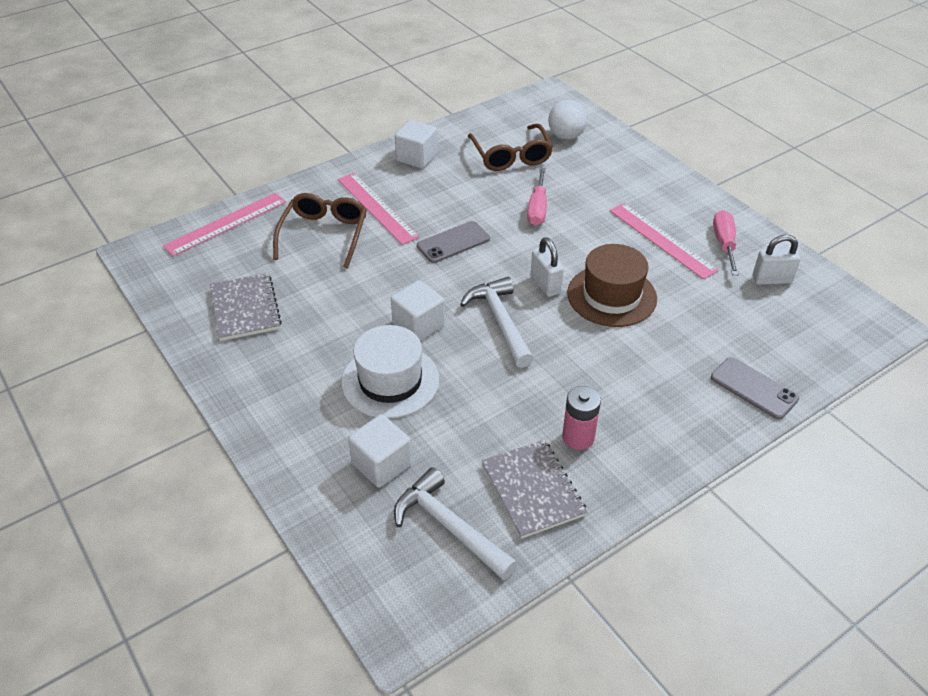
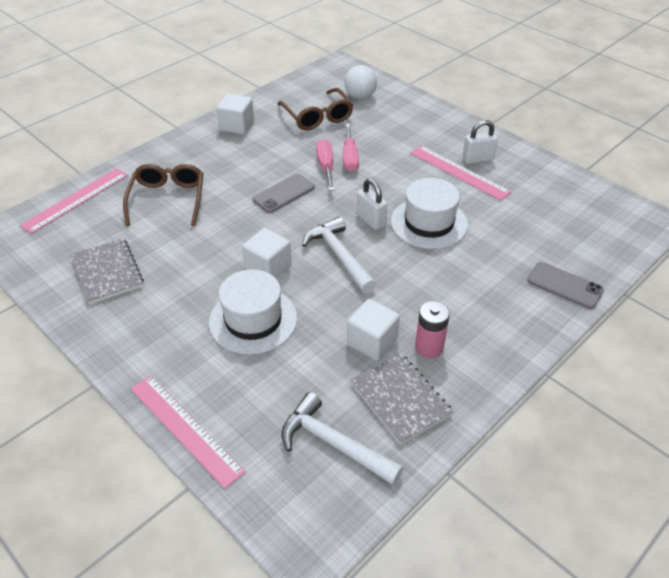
camera: 10 degrees left, 0 degrees up
(377, 207) = (210, 171): pink ruler -> pink ruler (185, 429)
(381, 464) = (260, 396): white cube -> white cube (372, 342)
(611, 296) = (429, 223): brown hat -> white hat
(724, 244) = (510, 170): pink screwdriver -> pink screwdriver (326, 166)
(771, 279) = (556, 194): white padlock -> white padlock (477, 159)

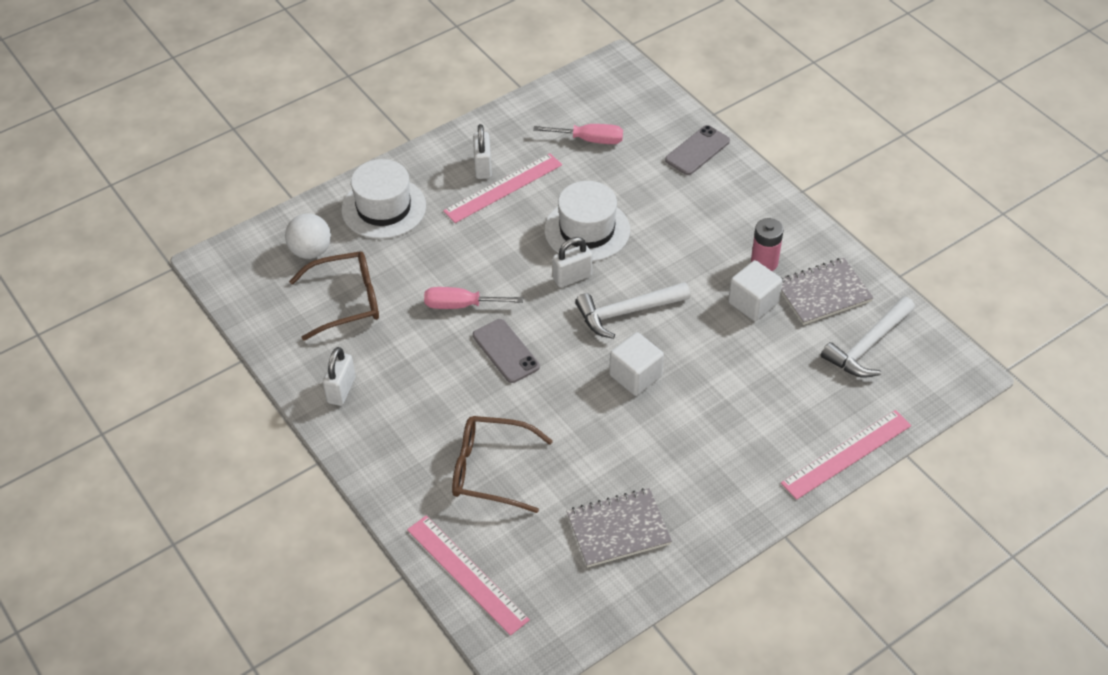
camera: 80 degrees left, 5 degrees up
(237, 126) = (341, 390): white cube -> white padlock
(253, 320) = (713, 394): white hat -> white hat (383, 208)
(349, 158) = (449, 280): pink screwdriver -> pink screwdriver (590, 140)

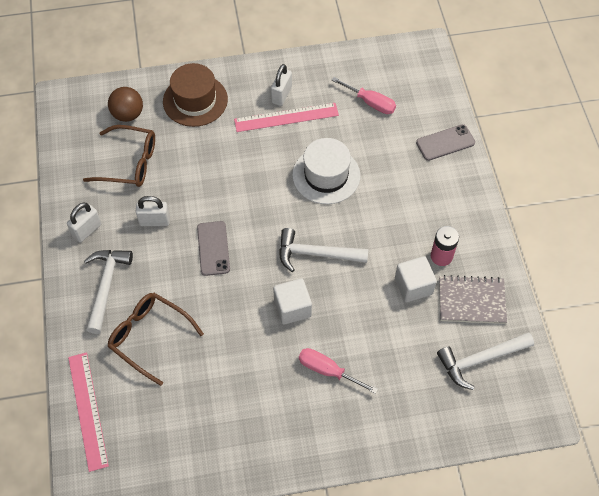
camera: 25 degrees right, 10 degrees up
(311, 251) = (128, 114): white ball -> brown ball
(383, 208) = (195, 100): white hat -> brown hat
(403, 438) = (106, 285): none -> white hammer
(461, 305) = (203, 199): pink screwdriver -> pink screwdriver (327, 370)
(572, 277) = (293, 209): white padlock -> white padlock (155, 221)
(618, 529) = (209, 425): grey notebook -> none
(846, 454) = (410, 443): pink ruler -> none

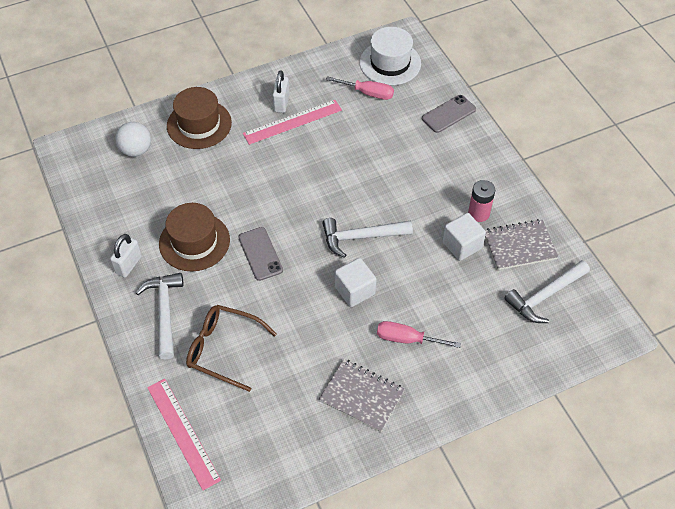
camera: 15 degrees left, 5 degrees down
(128, 114) = (136, 150): brown ball -> white ball
(129, 163) = (151, 194): brown glasses -> none
(155, 221) = (194, 242): white padlock -> brown hat
(265, 417) = (361, 396): none -> grey notebook
(326, 175) = (347, 165): white hat -> white hat (390, 63)

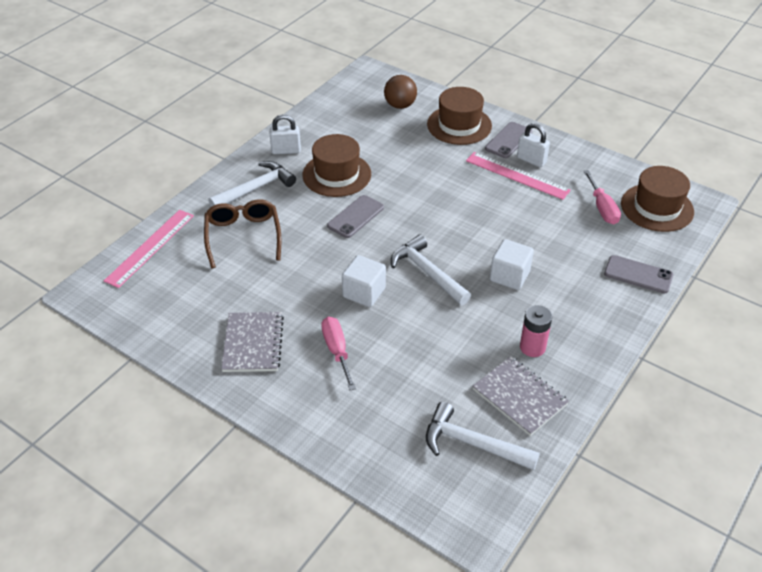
camera: 60 degrees right, 10 degrees down
(136, 150) = (400, 105): white ball -> brown ball
(246, 103) = (508, 140): none -> grey phone
(281, 103) = (531, 160): white padlock -> white padlock turned 60 degrees clockwise
(390, 63) = (657, 207): white hat -> brown hat
(462, 245) = (480, 349): white cube -> white cube (509, 276)

